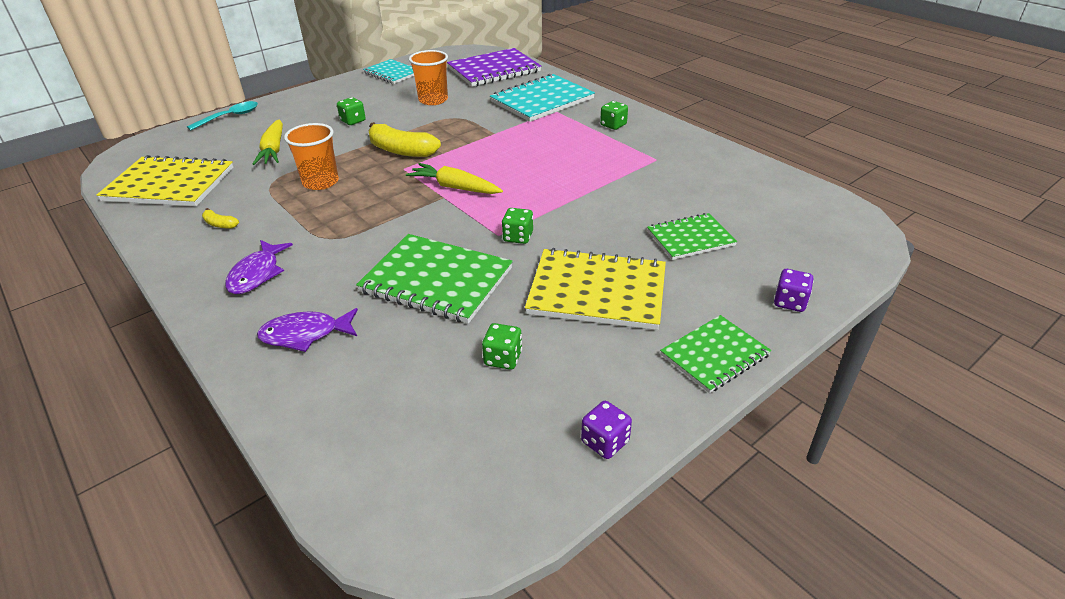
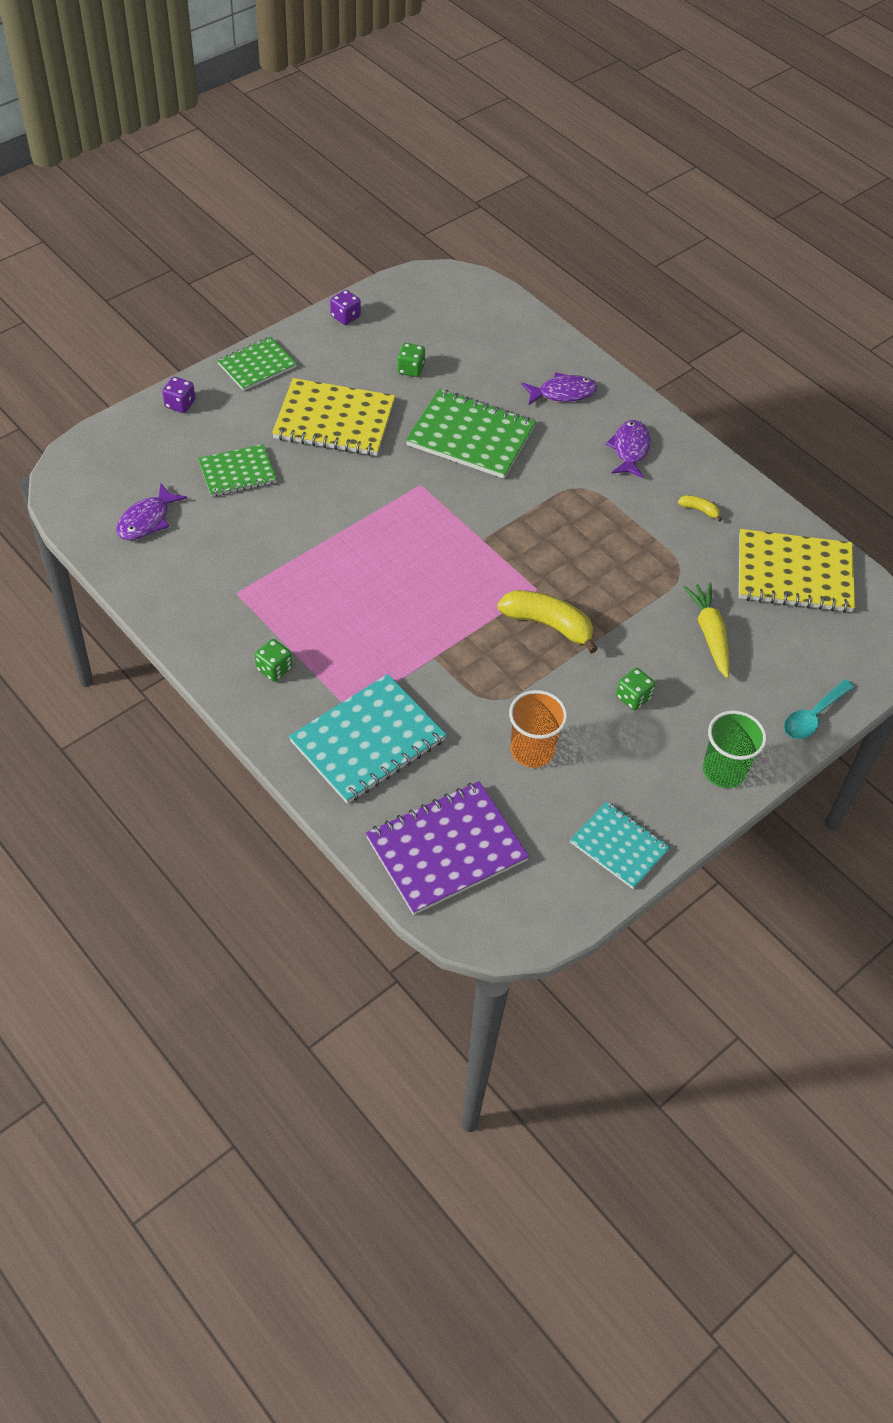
camera: 175 degrees right, 15 degrees up
(310, 97) = (724, 770): none -> green cup
(320, 182) = (624, 570): orange cup -> none
(454, 187) = (472, 554): yellow carrot -> none
(518, 237) = (401, 481): green dice -> none
(760, 200) = (147, 520): none -> purple fish

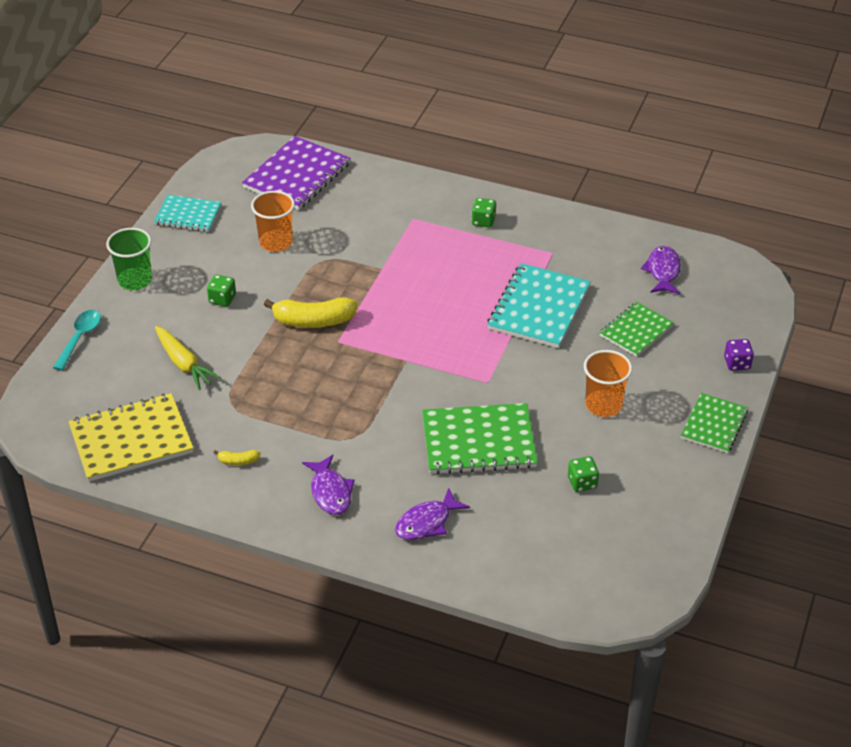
camera: 155 degrees right, 10 degrees down
(334, 420) = (603, 405): yellow notebook -> orange cup
(345, 317) = (688, 510): purple dice -> none
(368, 741) = (388, 207): turquoise notebook -> turquoise notebook (539, 308)

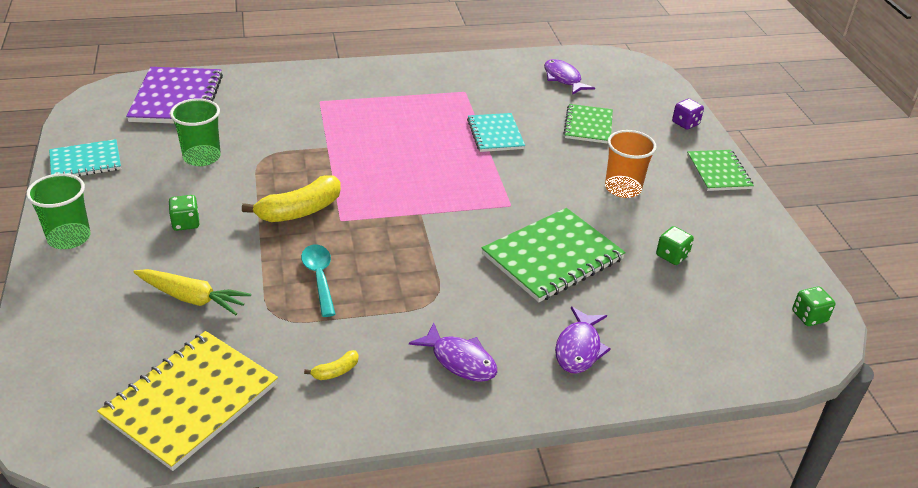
camera: 35 degrees left, 5 degrees down
(80, 338) = (42, 317): turquoise spoon -> turquoise spoon (319, 278)
(276, 242) = (202, 157): orange cup -> green cup
(483, 221) = (384, 85): green dice -> green dice (809, 316)
(539, 308) = (495, 134): turquoise notebook -> turquoise notebook, size x0.61

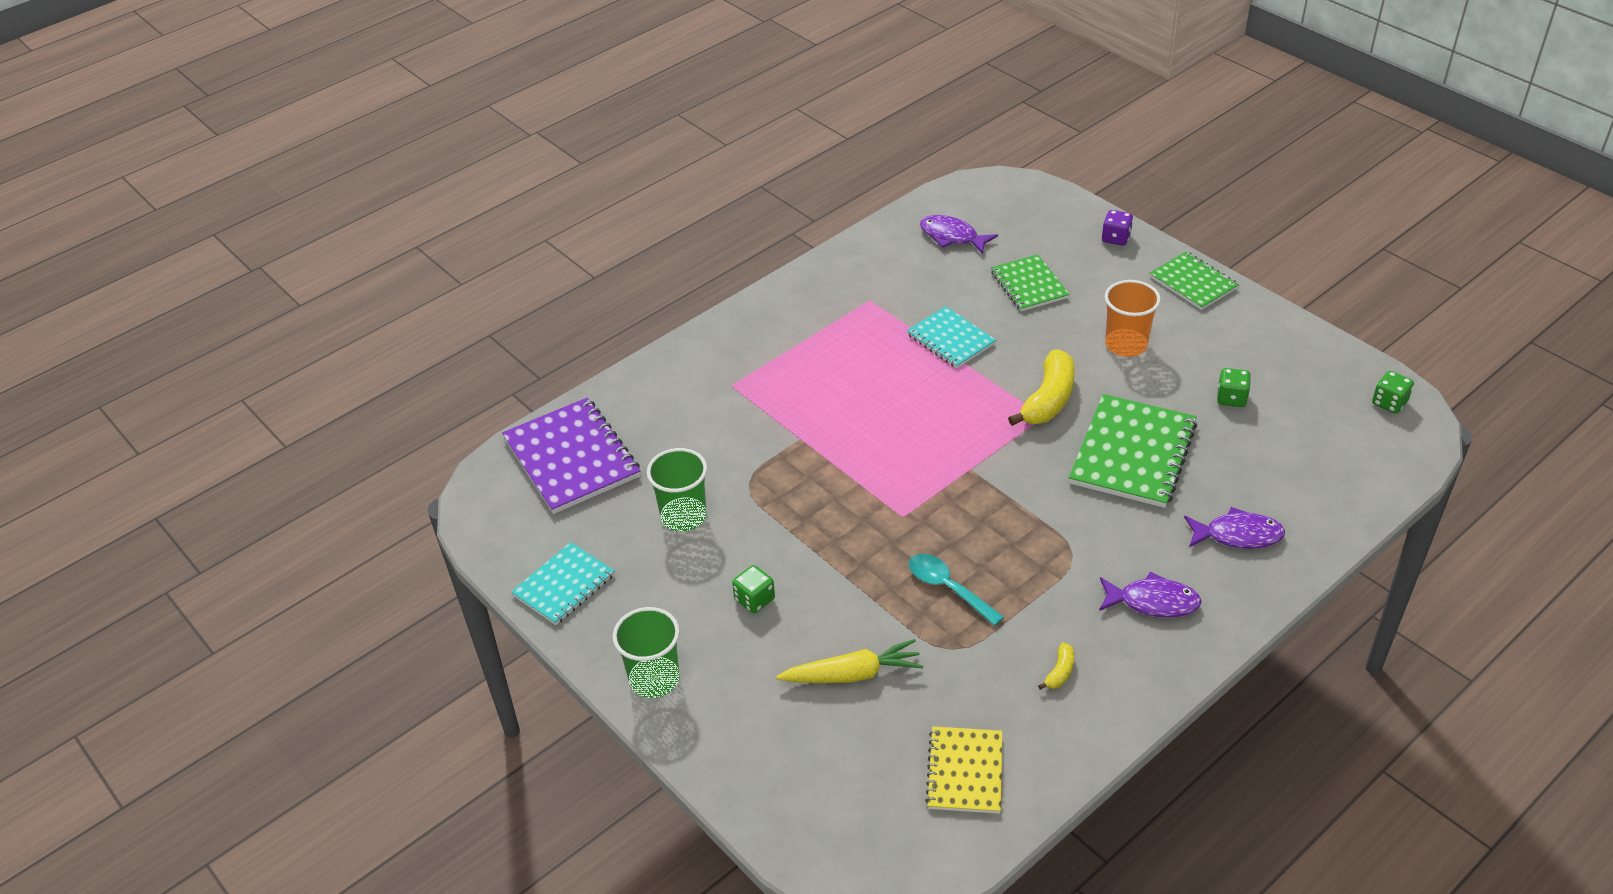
camera: 25 degrees left, 5 degrees up
(191, 401) = (965, 771): yellow notebook -> yellow notebook, size x0.61
(300, 211) = (852, 526): yellow banana -> yellow banana (1048, 400)
(579, 348) = (1238, 535): purple fish -> purple fish turned 75 degrees counterclockwise

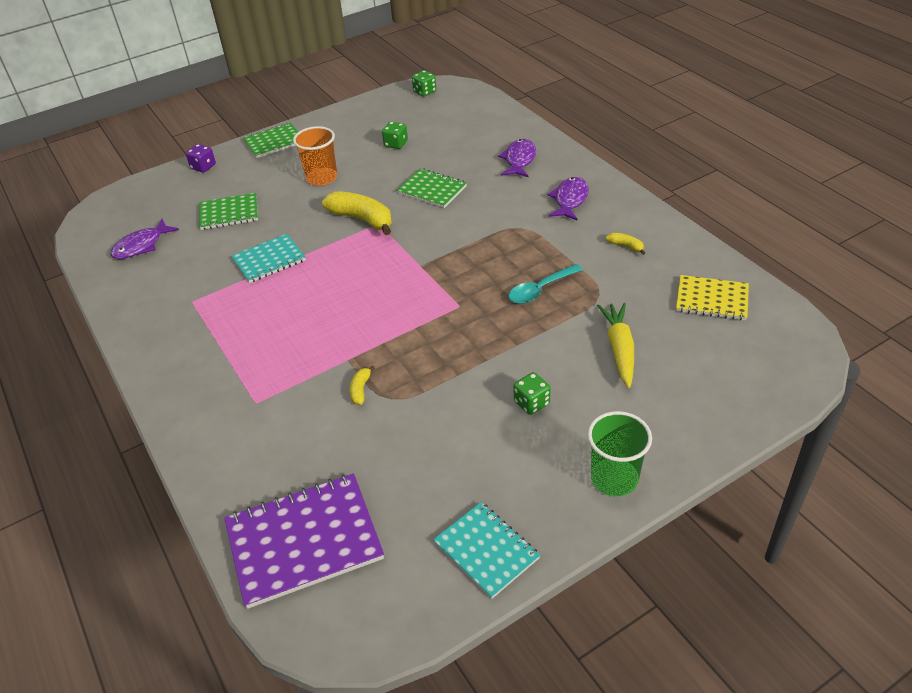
camera: 80 degrees left, 0 degrees up
(683, 516) = (418, 448): green cup -> none
(758, 458) = (360, 390): none -> yellow banana
(1132, 453) = (432, 190): green notebook -> green notebook, size x0.61

